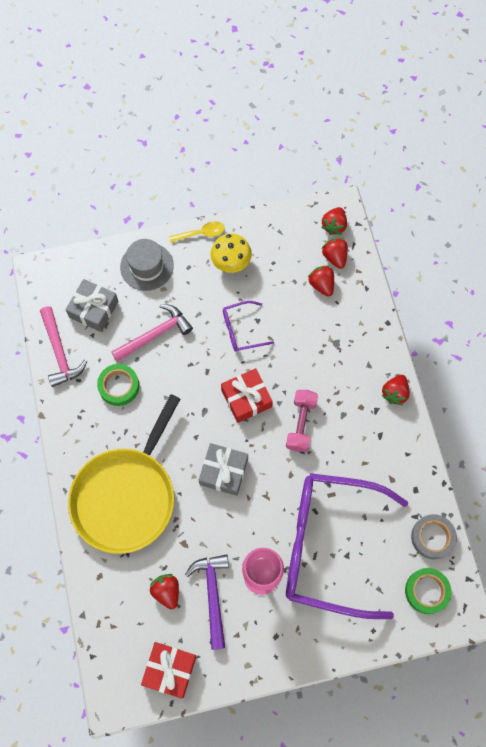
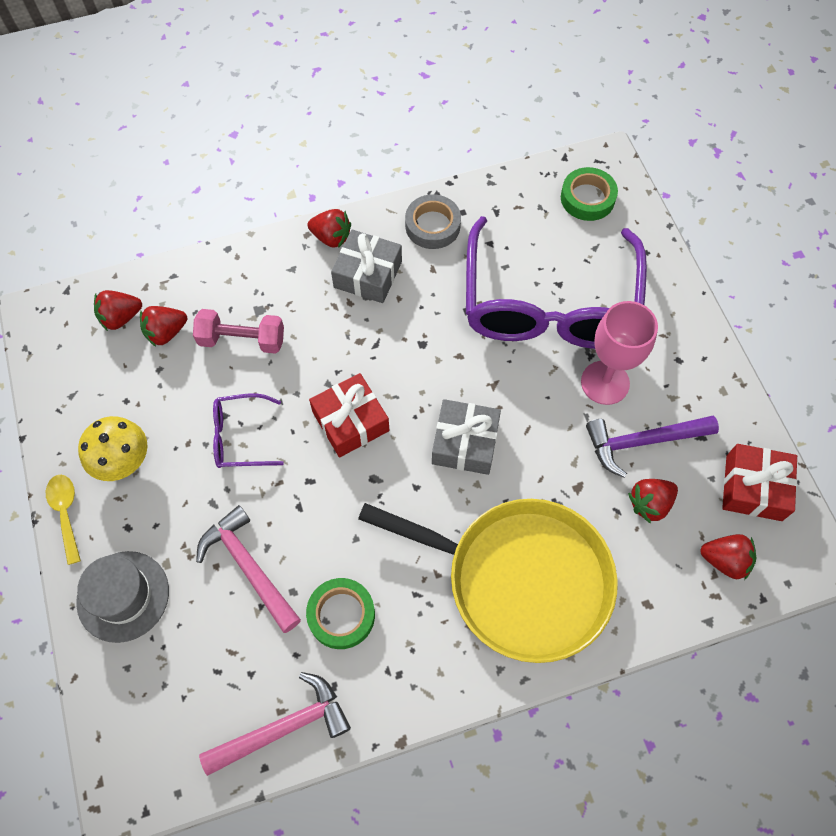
camera: 95 degrees left, 5 degrees down
(94, 309) = (202, 678): grey gift -> grey gift (368, 274)
(241, 330) = (240, 437): purple glasses -> purple glasses turned 105 degrees clockwise
(301, 424) = (384, 347): pink dumbbell -> pink dumbbell (242, 340)
(334, 226) = (67, 321): red strawberry -> red strawberry (724, 560)
(432, 537) = (520, 193): grey tape -> grey tape (432, 226)

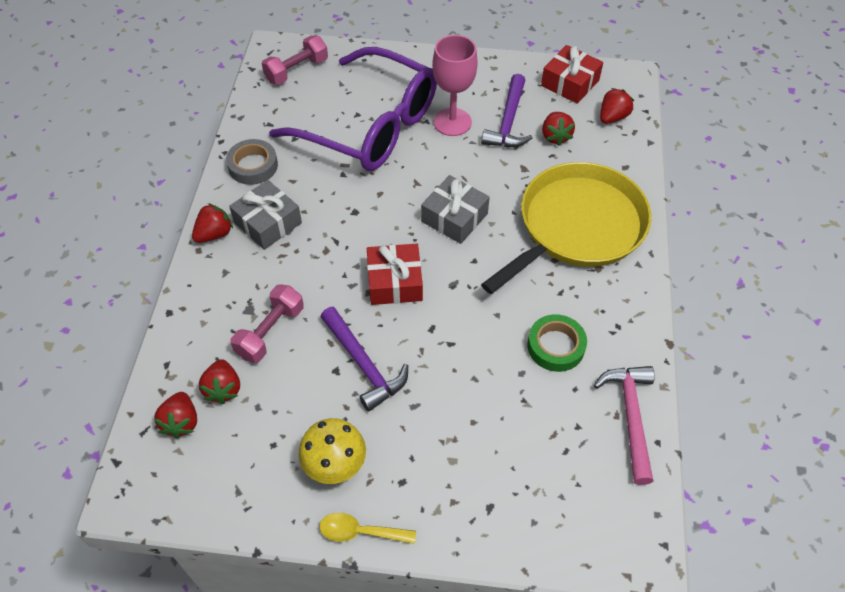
camera: 65 degrees left, 10 degrees down
(123, 596) = (466, 505): grey hat -> none
(240, 437) = (363, 364): purple glasses -> purple hammer
(249, 567) = (486, 397): pink hammer -> none
(587, 198) = (297, 71): green tape -> pink dumbbell

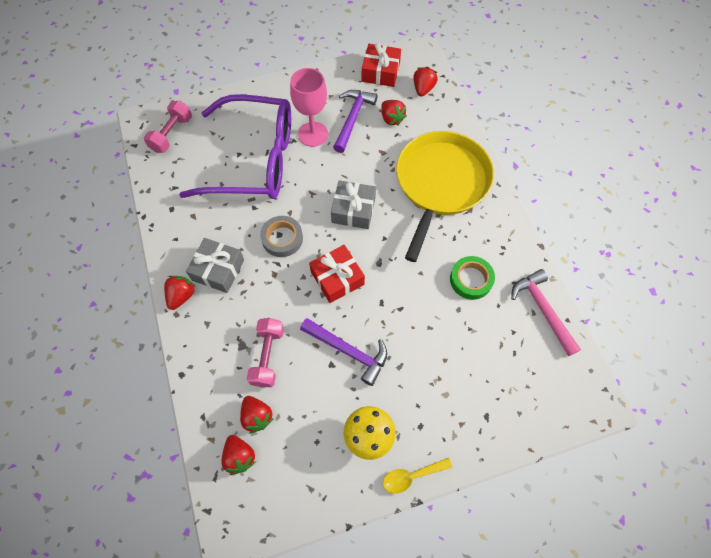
camera: 25 degrees left, 10 degrees up
(253, 166) = (181, 227): grey tape -> grey tape (282, 238)
(508, 121) = (353, 119): purple hammer -> purple hammer turned 150 degrees counterclockwise

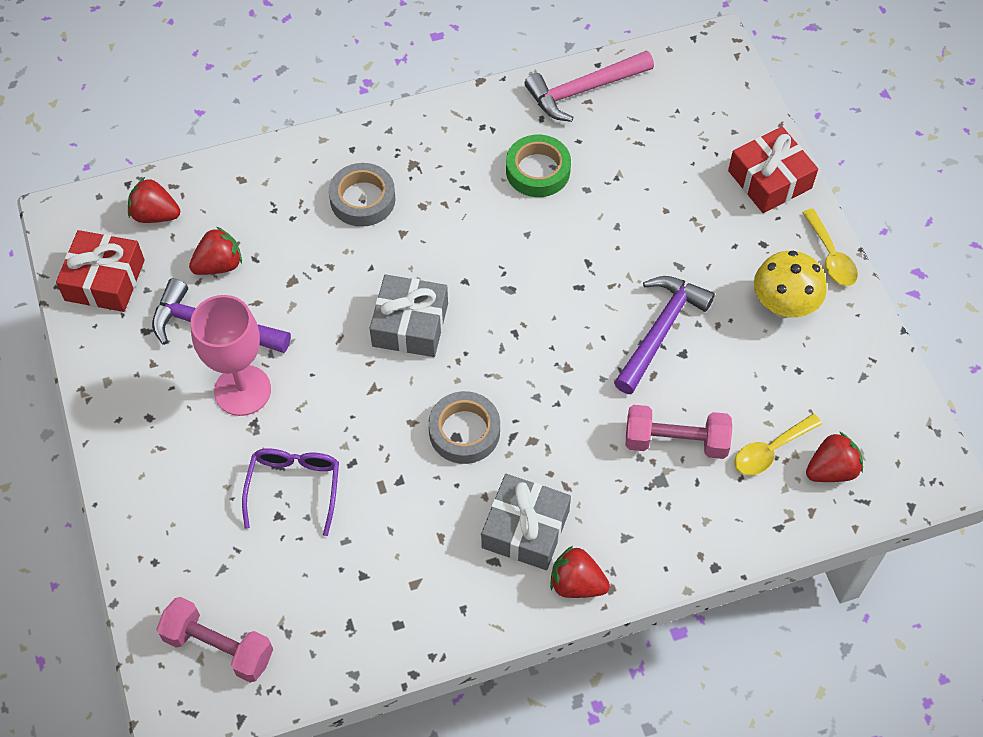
camera: 90 degrees left, 5 degrees down
(254, 160) = (294, 487): purple glasses -> purple glasses, size x0.42
(257, 416) = (770, 450): red strawberry -> yellow spoon
(337, 278) = (538, 347): red gift -> red gift (769, 179)
(440, 183) = (362, 199): yellow pan -> grey tape

